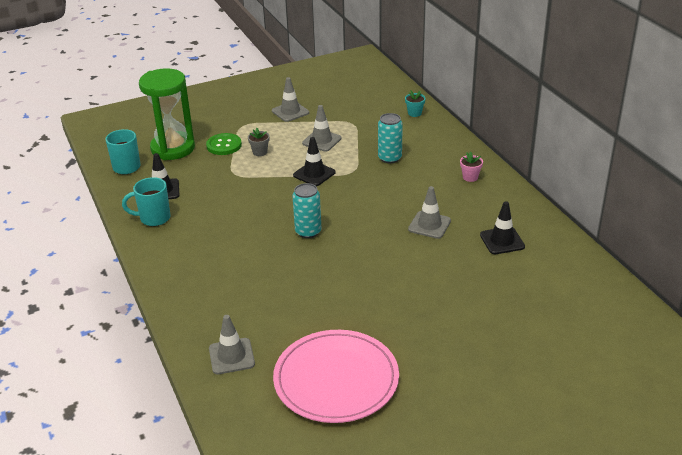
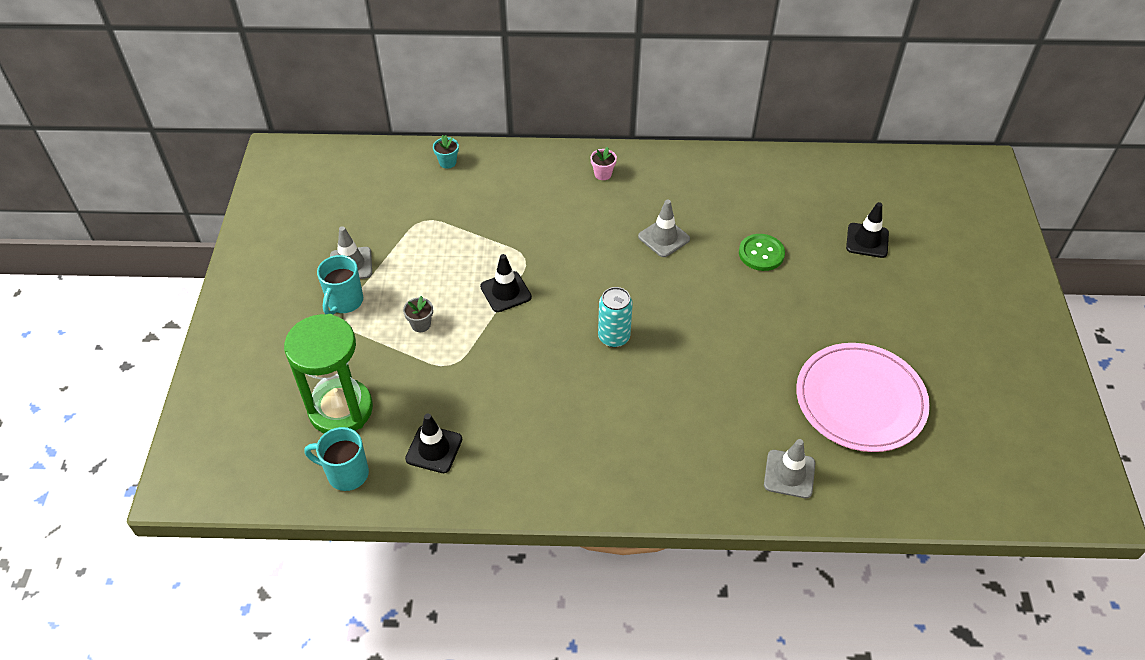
camera: 65 degrees left, 15 degrees up
(154, 218) = (491, 475): turquoise mug -> turquoise mug (344, 302)
(224, 145) = (377, 354): green button -> green button (761, 253)
(322, 141) = (441, 260): grey traffic cone -> none
(390, 158) = (522, 218): turquoise can -> none
(502, 241) = (721, 199): black traffic cone -> black traffic cone (867, 240)

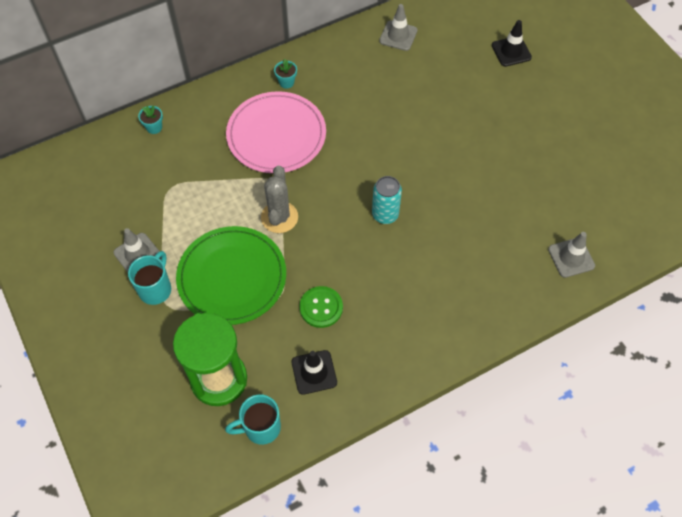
camera: 30 degrees left, 10 degrees up
(344, 302) = (156, 289): turquoise mug -> turquoise mug turned 150 degrees counterclockwise
(421, 324) = (232, 277): grey flower pot -> green plate
(505, 292) = (279, 217): black traffic cone -> grey cactus
(603, 174) = (286, 82): pink flower pot -> turquoise flower pot
(664, 238) = (368, 115): grey traffic cone -> grey traffic cone (398, 36)
(761, 253) = (446, 96): green button -> green button (321, 307)
(860, 400) = (582, 178): pink plate -> pink plate (276, 135)

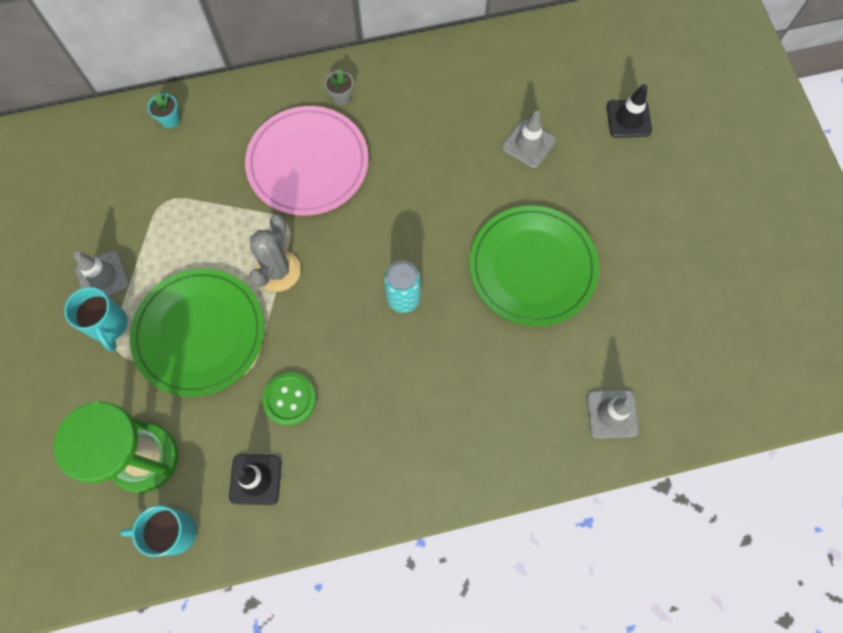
camera: 15 degrees right, 10 degrees up
(156, 289) = (109, 325): turquoise mug -> turquoise mug turned 120 degrees clockwise
(286, 82) = (341, 97): turquoise flower pot -> grey flower pot
(398, 36) = (495, 66): grey traffic cone -> grey traffic cone (528, 144)
(476, 170) = (532, 267): none -> green plate

